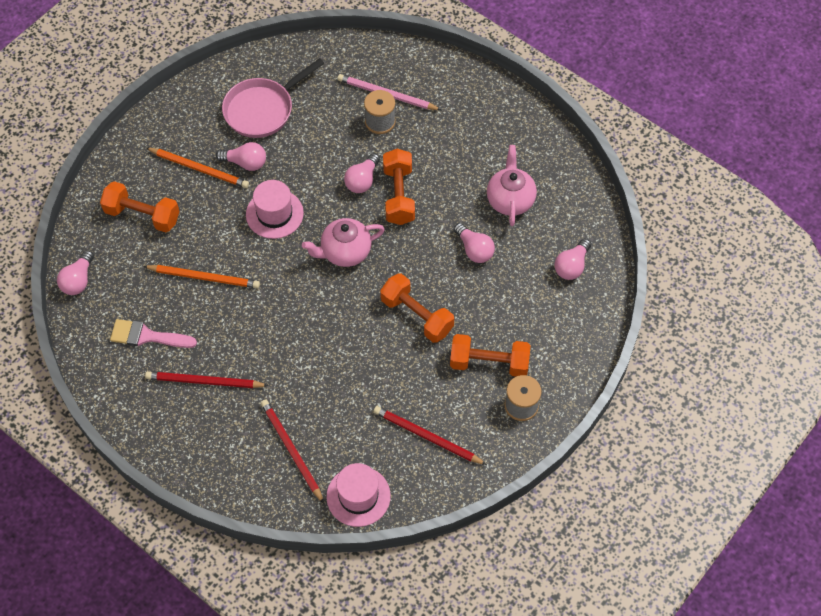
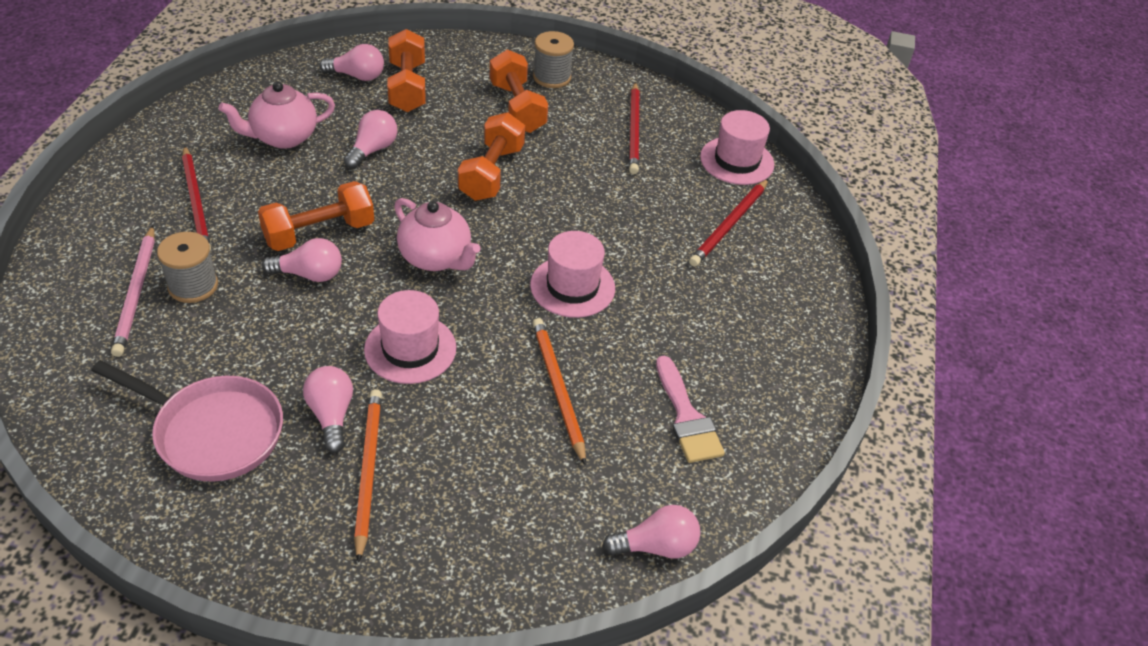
camera: 120 degrees left, 15 degrees down
(142, 215) = (493, 512): orange dumbbell -> orange dumbbell (407, 87)
(204, 381) = (706, 331): red pencil -> red pencil (196, 202)
(281, 320) = (572, 286): none -> pink hat

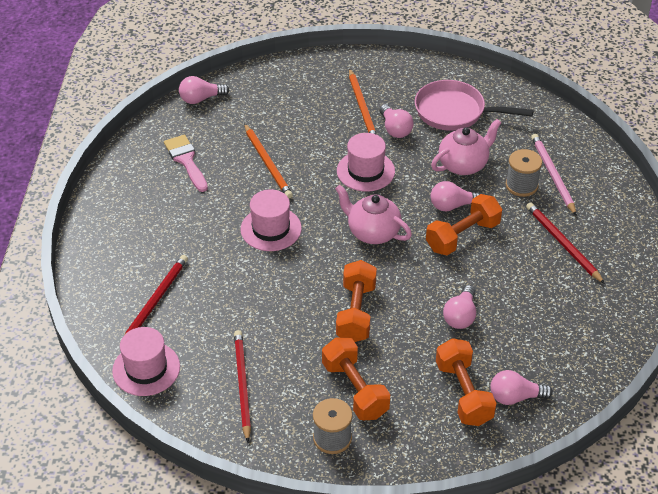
camera: 175 degrees right, 0 degrees up
(283, 137) = (538, 313): pink teapot -> pink teapot (463, 165)

